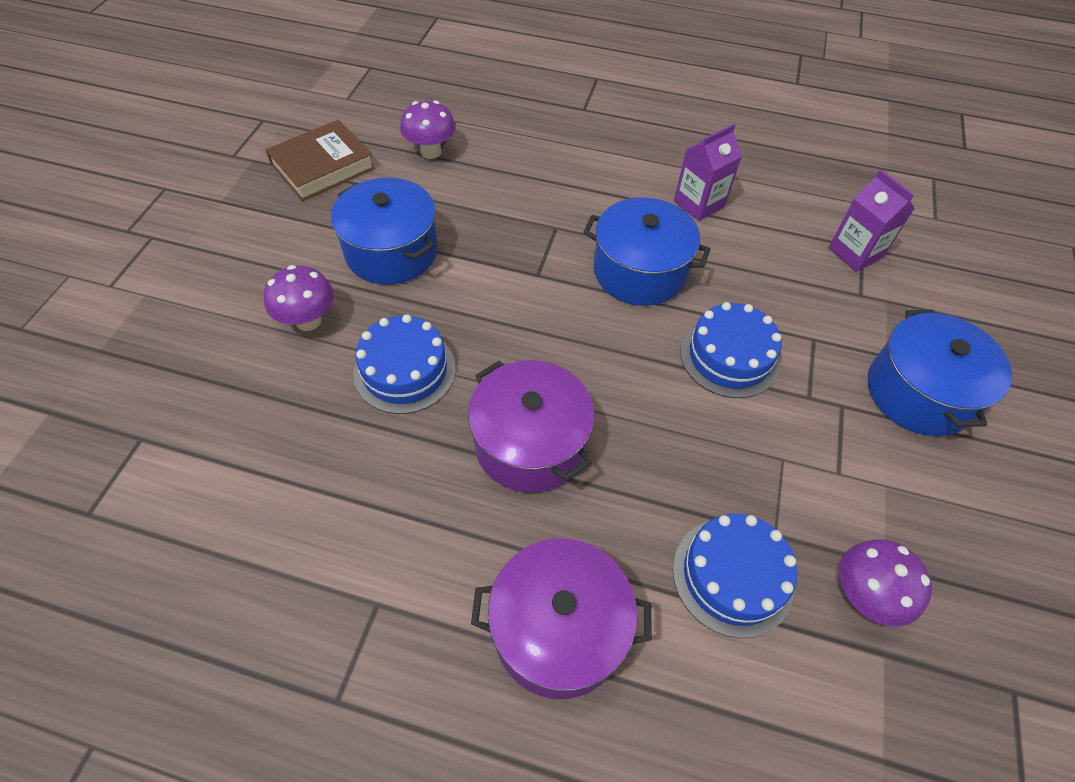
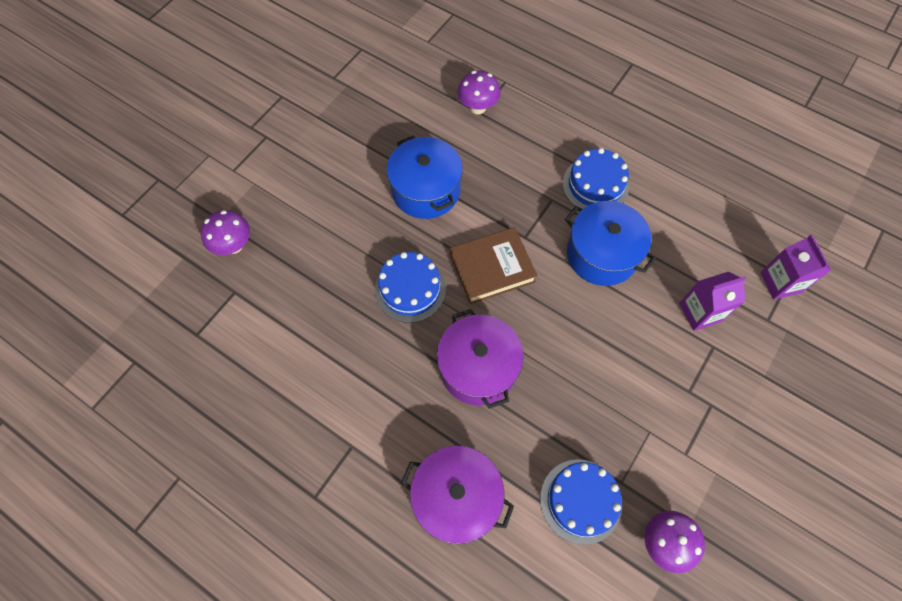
camera: 20 degrees right, 10 degrees up
(308, 320) = (355, 232): purple mushroom -> purple mushroom (233, 245)
(323, 166) = (395, 102): brown book -> brown book (492, 268)
(699, 204) = (671, 206): purple carton -> purple carton (700, 312)
(729, 356) = (642, 343): blue cake -> blue cake (595, 185)
(919, 392) = (775, 412): blue pot -> none

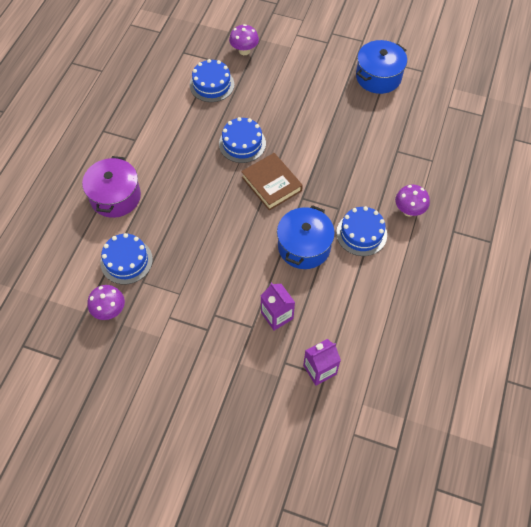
camera: 75 degrees right, 5 degrees down
(282, 306) = (212, 85): none -> blue cake
(426, 190) = (318, 135): blue pot -> blue pot (378, 77)
(478, 107) = (401, 149): purple mushroom -> purple mushroom (409, 210)
(478, 368) = (198, 191): purple pot -> none

